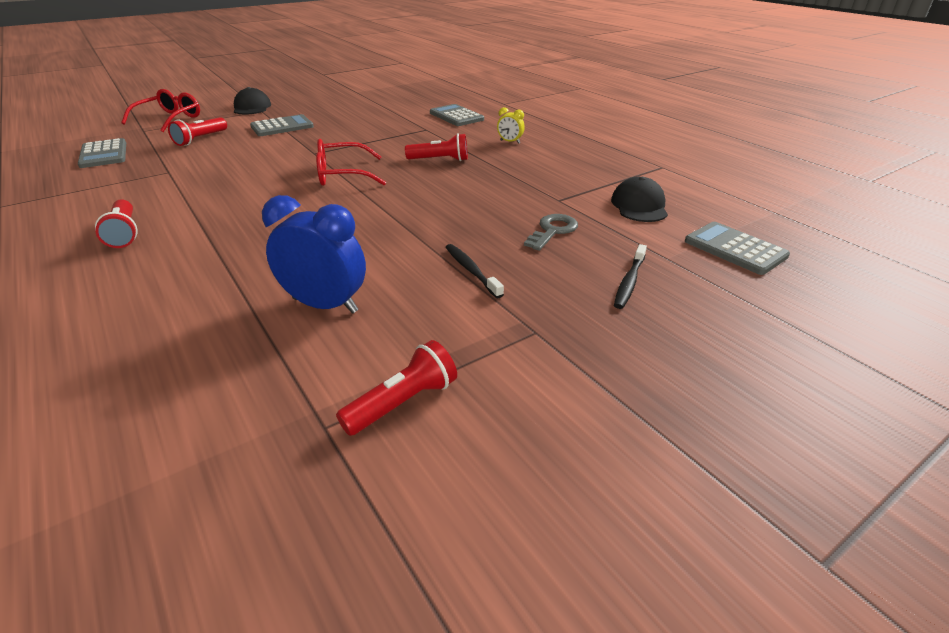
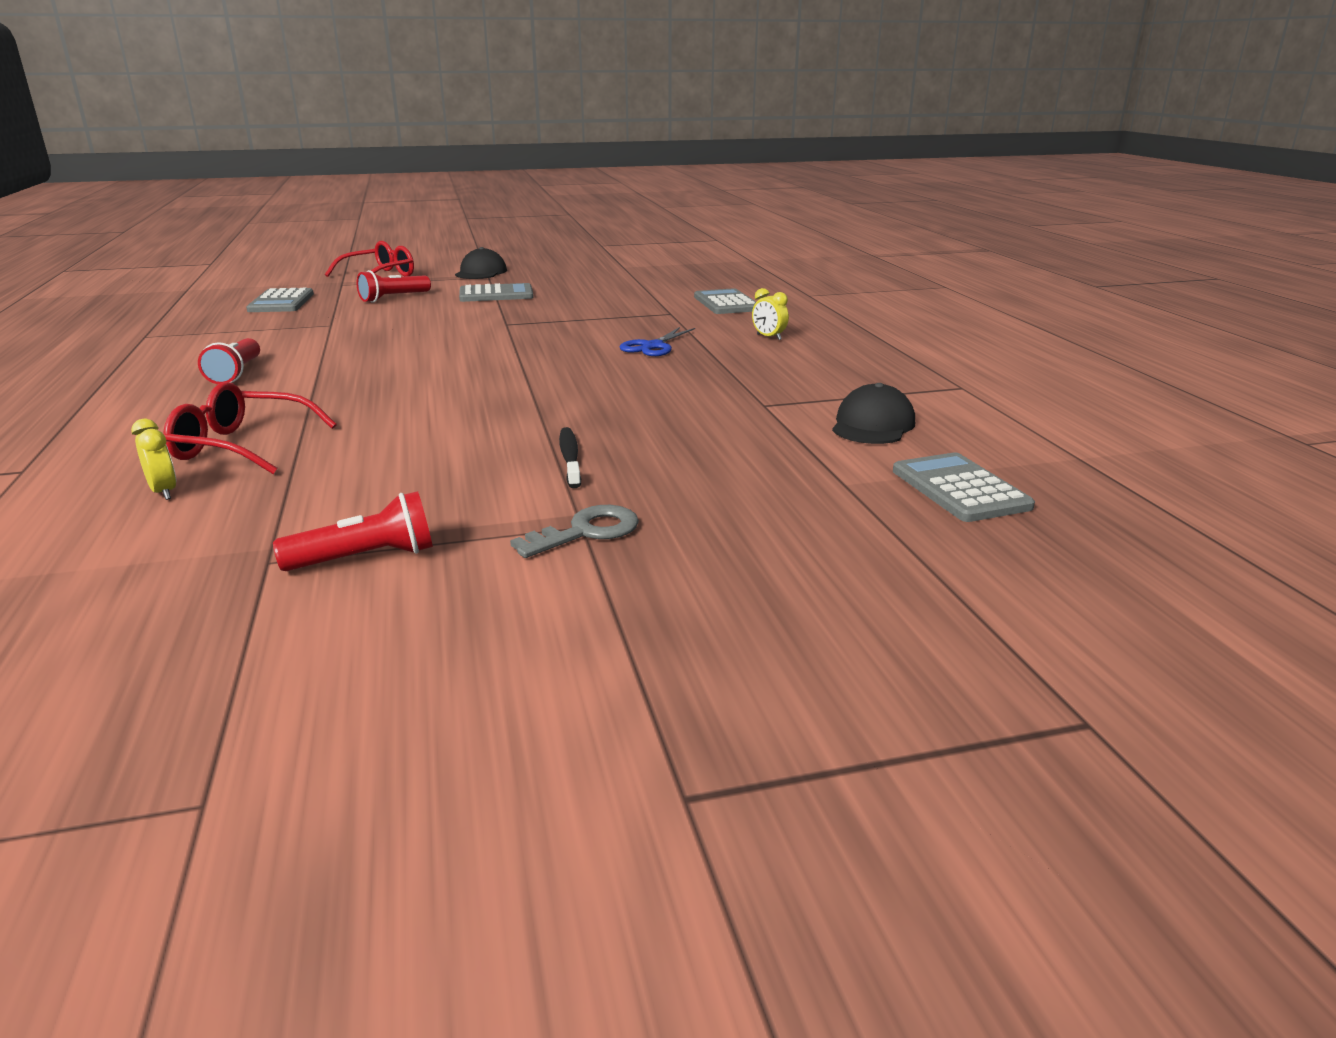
camera: 20 degrees right, 10 degrees down
(164, 373) = (164, 492): none -> yellow clock
(325, 305) = (373, 463): blue clock -> none
(342, 175) = (516, 348): red glasses -> red glasses (241, 446)
(440, 160) = (653, 346): red flashlight -> blue scissors
(552, 231) = (718, 435): grey key -> grey key (586, 532)
(629, 282) = (760, 499): black toothbrush -> none

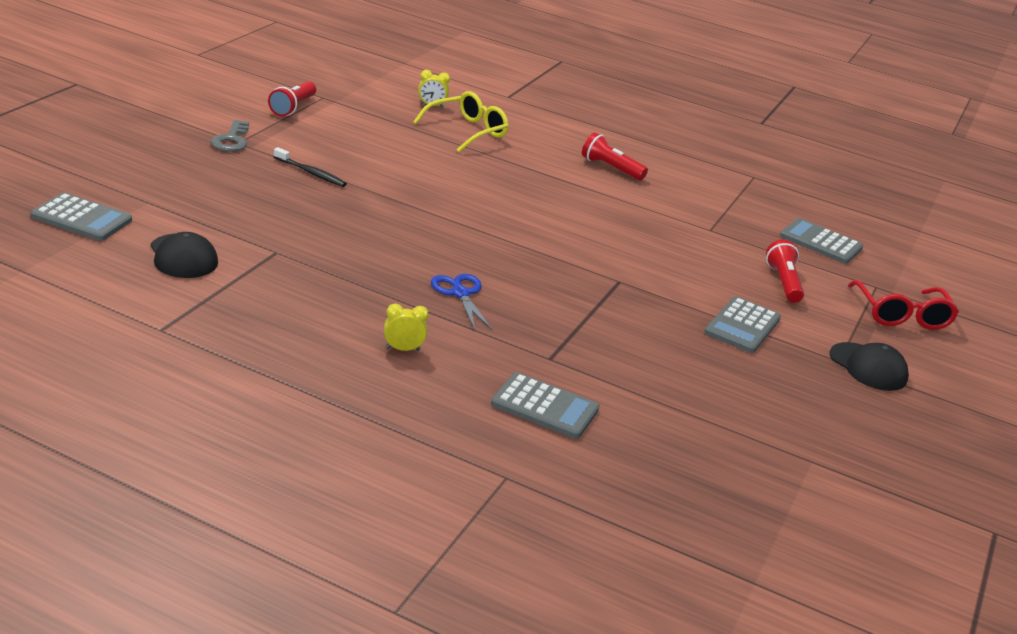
camera: 125 degrees right, 5 degrees up
(241, 446) = (467, 131): red glasses -> yellow glasses

